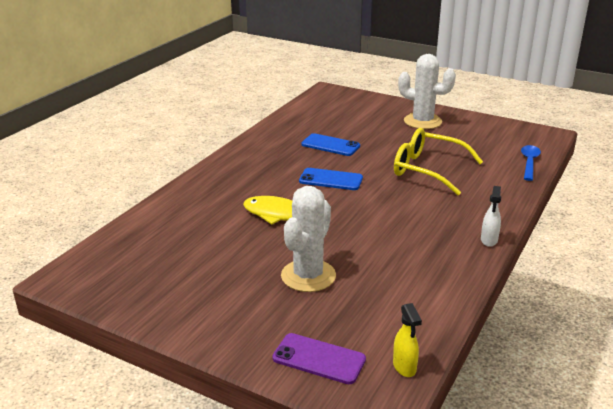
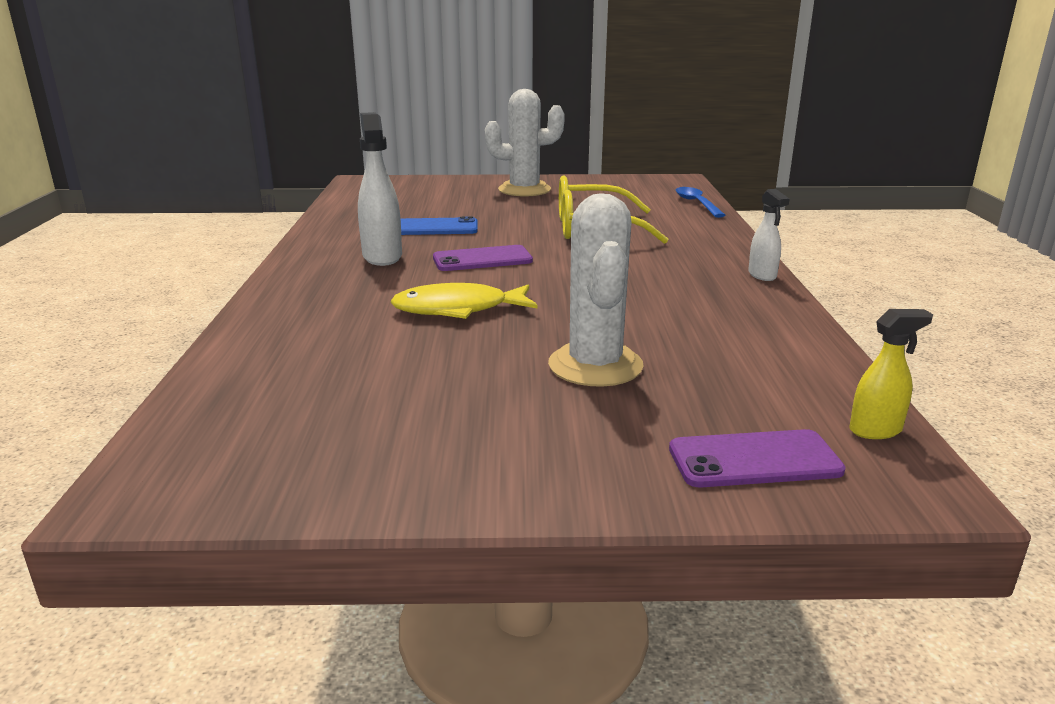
camera: 30 degrees left, 5 degrees down
(278, 163) = (382, 256): none -> white spray bottle
(331, 179) = (482, 259): blue phone -> purple phone
(404, 367) = (876, 430): yellow spray bottle -> yellow spray bottle turned 60 degrees counterclockwise

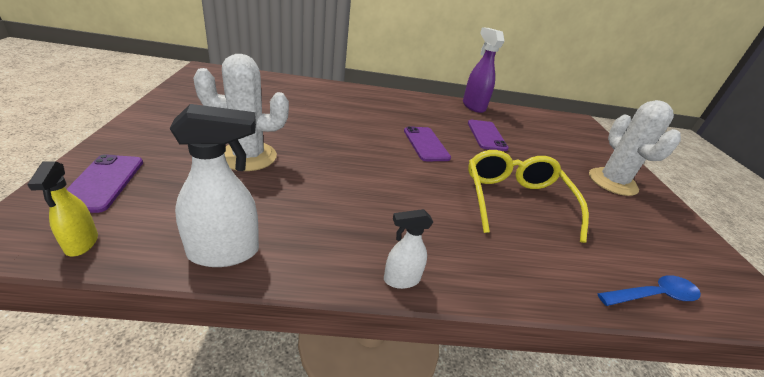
camera: 85 degrees right, 10 degrees up
(328, 228) = (473, 106): none -> purple spray bottle
(382, 256) = (426, 116): white spray bottle -> white spray bottle (224, 252)
(435, 228) = (486, 135): blue phone -> purple phone
(458, 309) = (341, 128): yellow fish -> none

